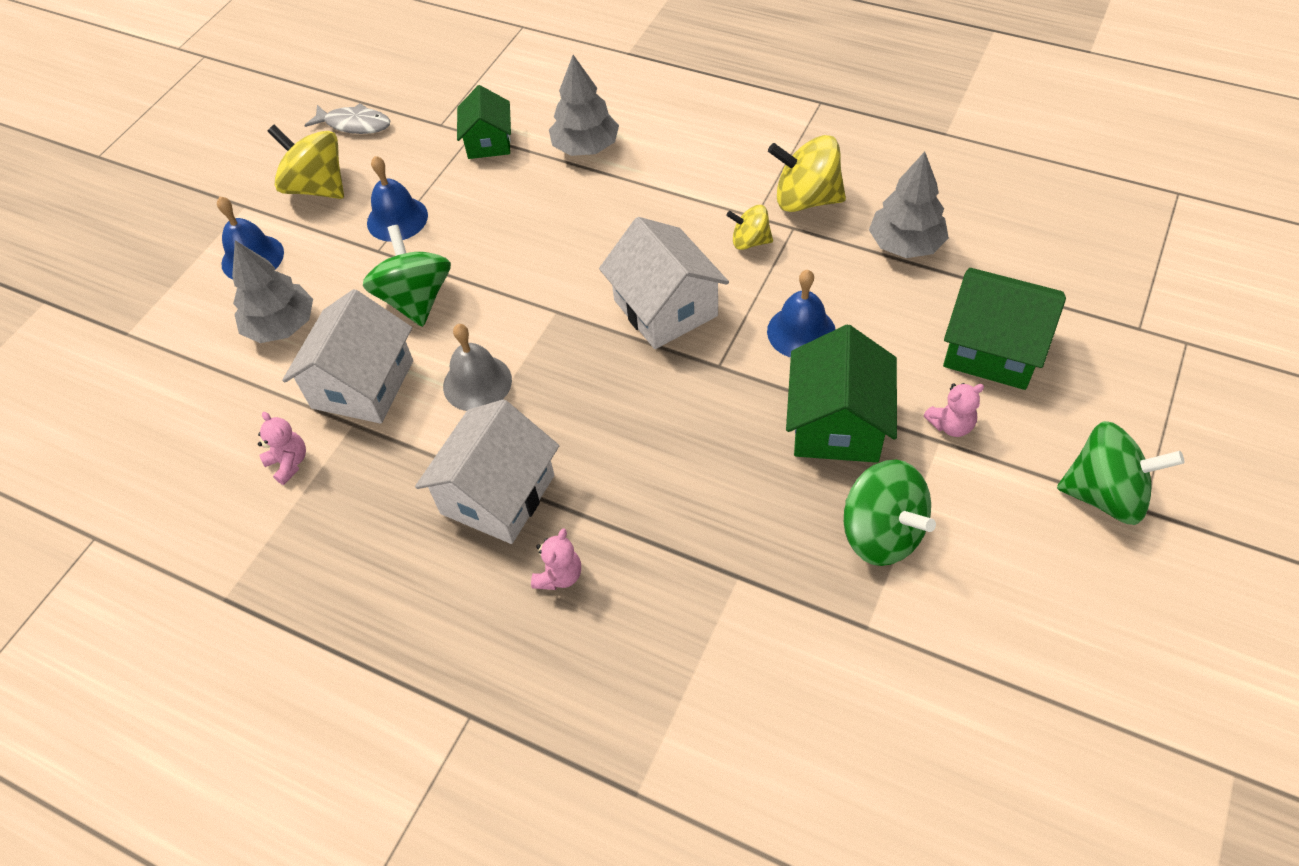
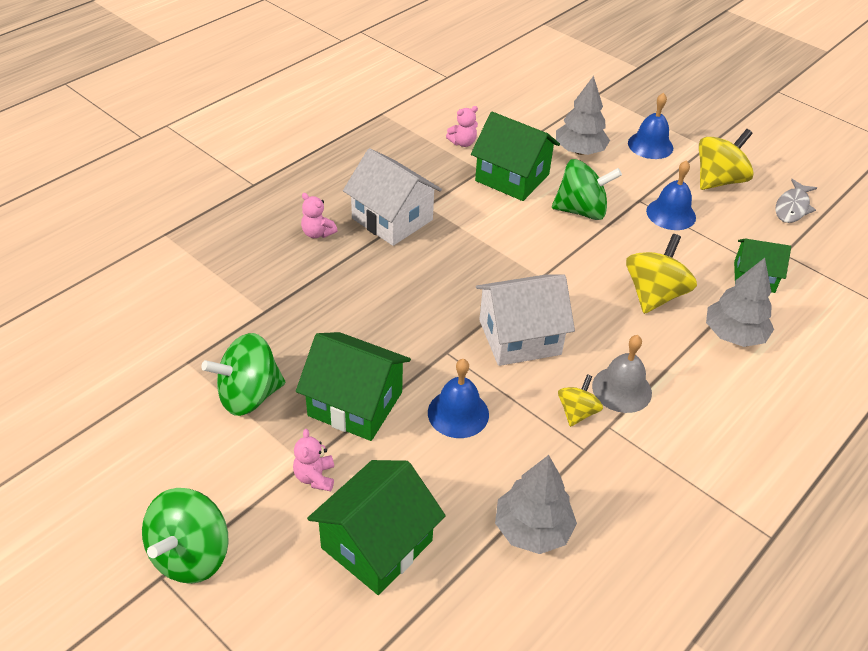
camera: 100 degrees right, 10 degrees down
(363, 384) = (512, 177): white house -> green house
(477, 383) = (489, 226): grey bell -> grey bell (621, 389)
(806, 199) = (620, 472): yellow spinning top -> yellow spinning top (654, 295)

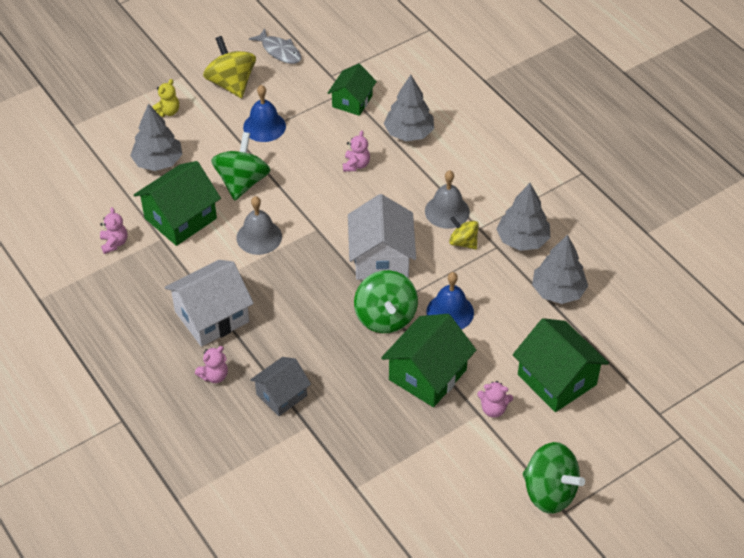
camera: 75 degrees left, 5 degrees up
(249, 395) = (404, 445): green spinning top -> green spinning top (385, 317)
(302, 285) = (281, 395): none -> grey house
(510, 235) = (259, 237): none -> grey bell
(608, 477) = (522, 240): none -> grey tree
(650, 145) = (167, 112): blue bell -> yellow teddy bear
(654, 295) = (356, 165): yellow spinning top -> pink teddy bear

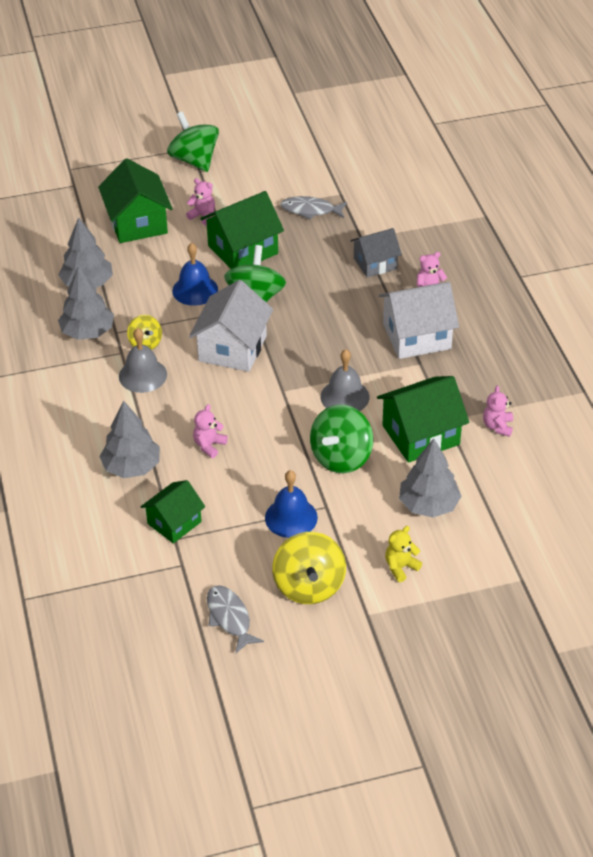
camera: 160 degrees left, 5 degrees down
(379, 451) = (310, 210): none -> grey fish

